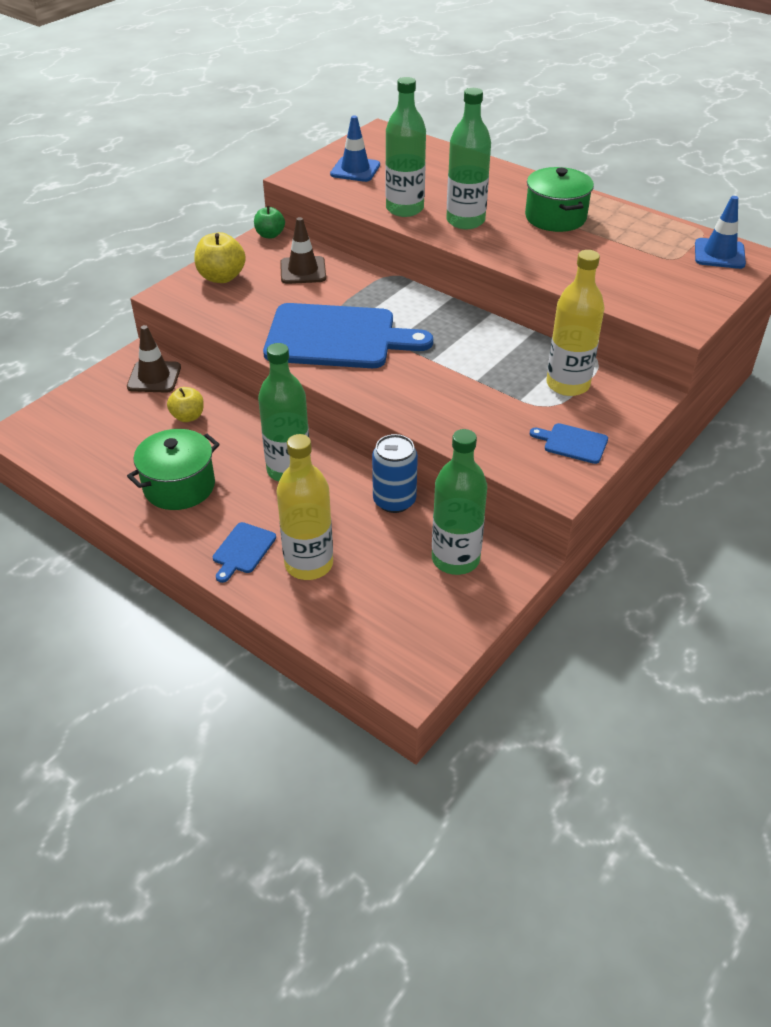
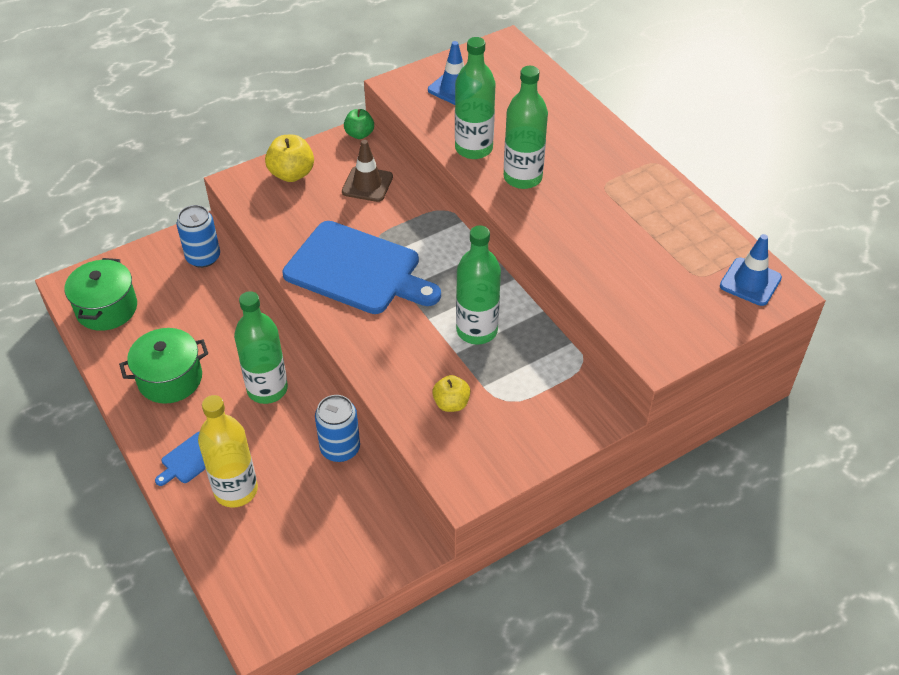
camera: 20 degrees right, 5 degrees up
(154, 377) = (203, 257): brown traffic cone -> blue can
(188, 417) = (211, 308): yellow apple -> yellow apple (451, 403)
(455, 559) = (360, 525): green bottle -> green bottle (477, 330)
(555, 217) = (613, 194): green pot -> green pot (107, 308)
(568, 384) = (537, 382): yellow bottle -> none
(572, 443) = (503, 448): blue cutting board -> none

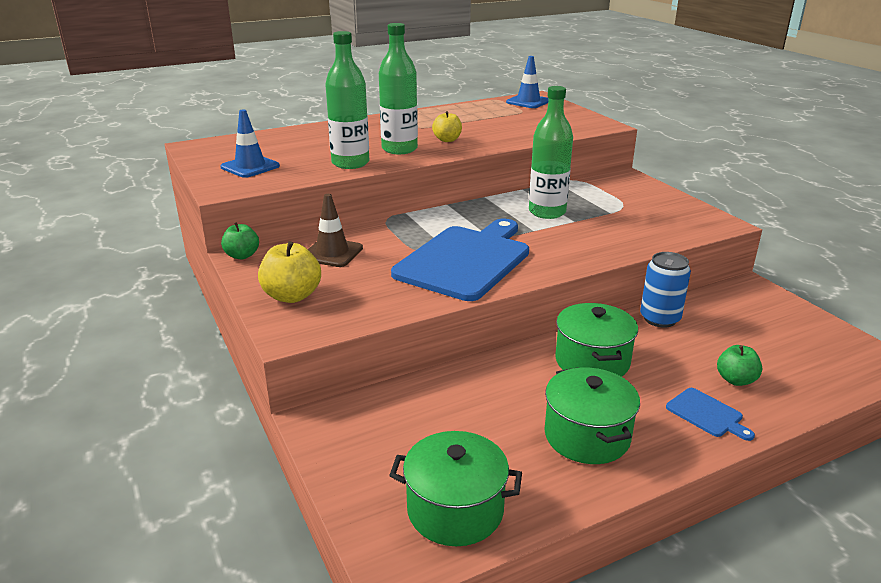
camera: 85 degrees left, 20 degrees down
(203, 257) = (368, 416): blue can -> none
(236, 490) = (735, 380): yellow bottle -> green apple
(267, 389) = (592, 361): green bottle -> green pot
(451, 403) = (633, 225): yellow apple -> yellow apple (447, 140)

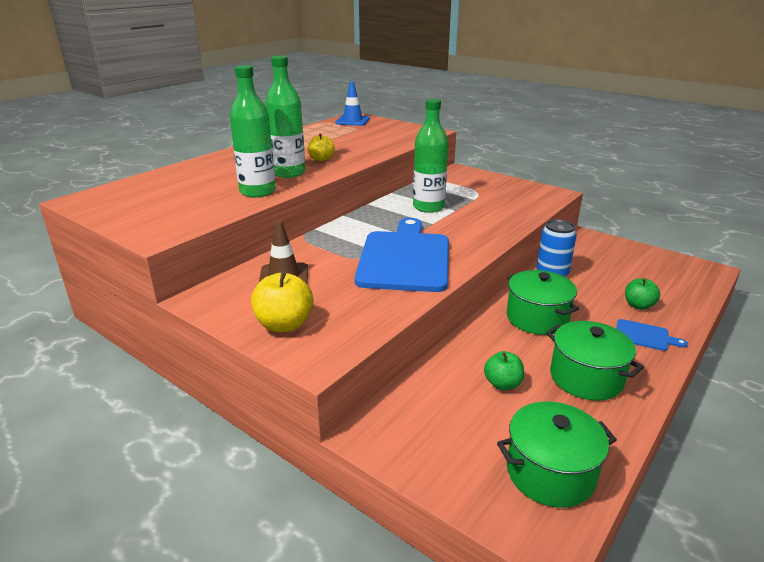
camera: 25 degrees left, 0 degrees up
(242, 255) = (197, 298): green apple -> green apple (502, 384)
(250, 167) = (161, 210): blue traffic cone -> none

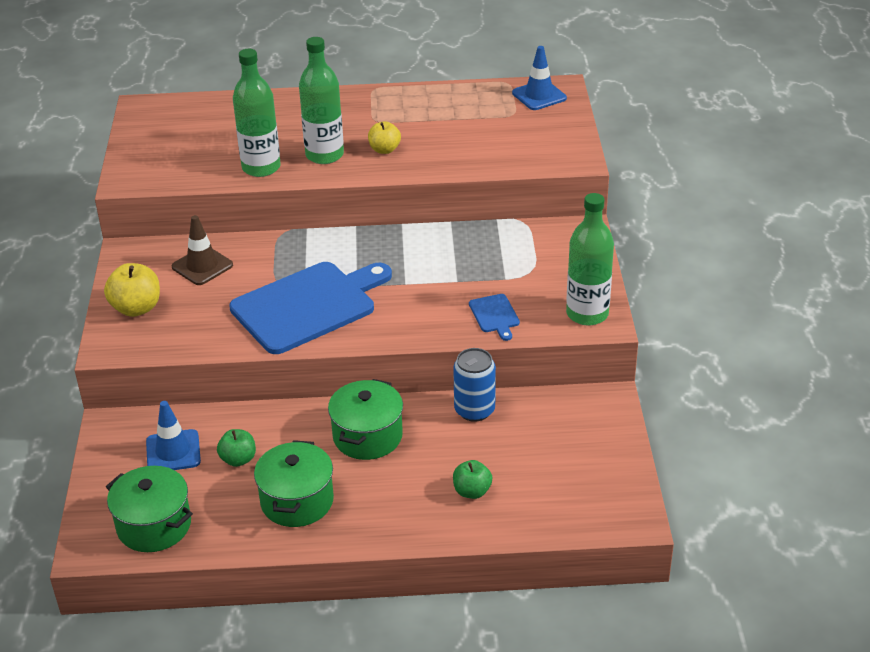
camera: 50 degrees right, 10 degrees up
(428, 207) = (442, 262): green bottle -> green bottle (587, 314)
(452, 414) = (173, 451): none -> blue traffic cone
(644, 336) = (411, 513): blue cutting board -> blue cutting board (494, 315)

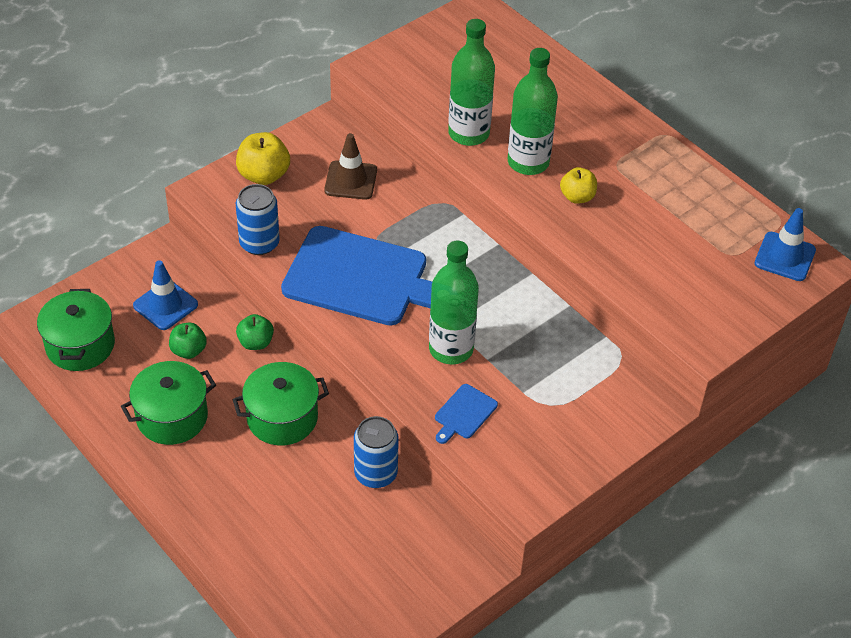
camera: 50 degrees right, 10 degrees up
(206, 343) = (259, 243): none -> blue can
(472, 491) = (274, 529): green apple -> green apple (255, 342)
(587, 314) = (528, 482): green bottle -> green bottle (451, 349)

